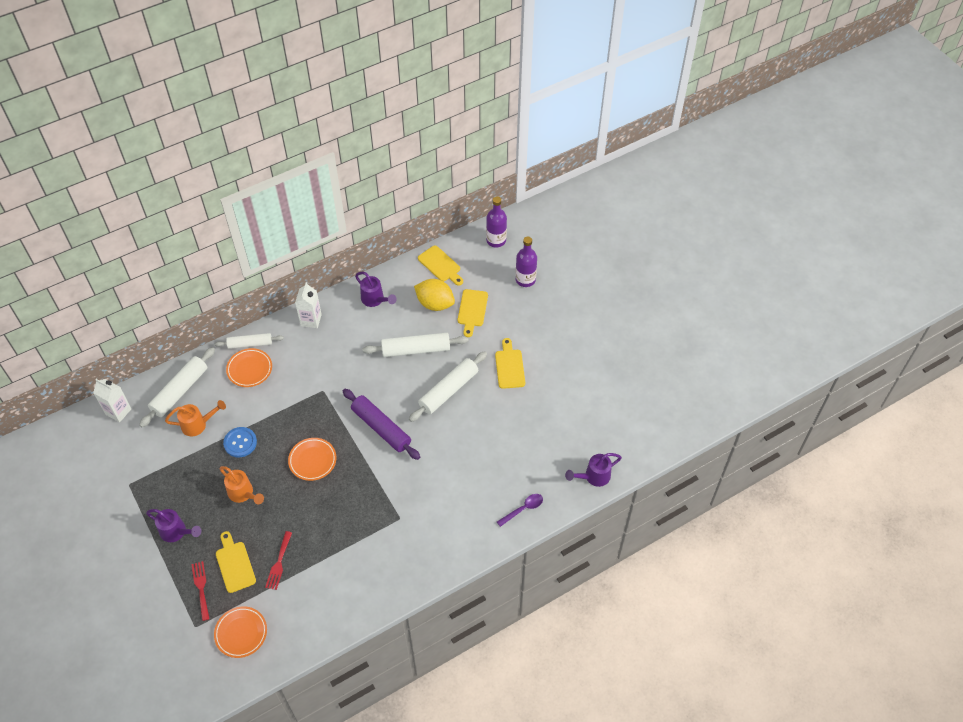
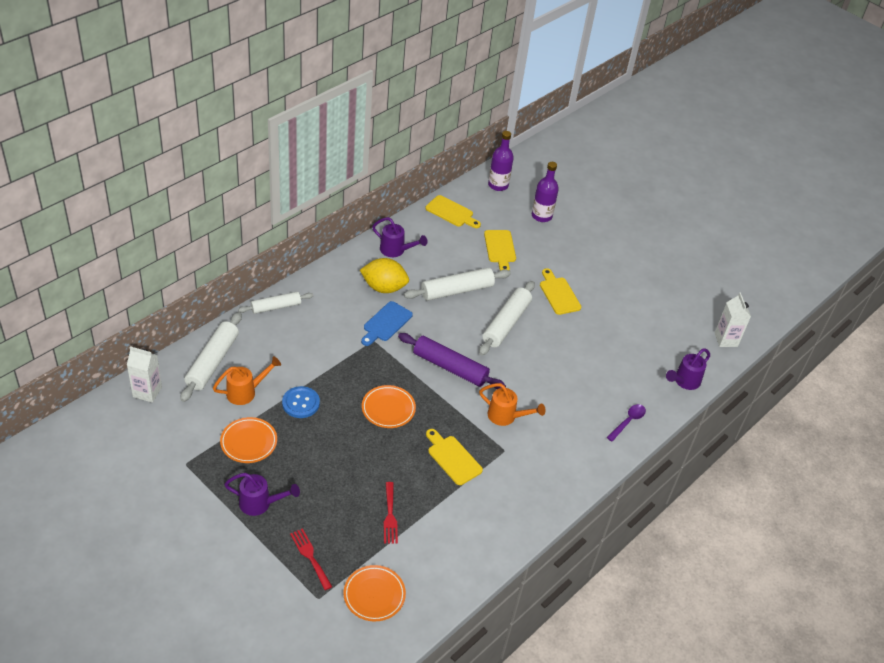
camera: 20 degrees left, 10 degrees down
(235, 564) = (340, 525): yellow cutting board -> yellow cutting board (453, 458)
(243, 494) = (323, 453): orange watering can -> orange watering can (506, 417)
(249, 369) = (284, 331): orange plate -> orange plate (249, 442)
(311, 320) = (334, 276): white carton -> white carton (726, 339)
(340, 374) = (386, 323): none -> blue cutting board
(435, 304) = (459, 247): yellow lemon -> yellow lemon (384, 288)

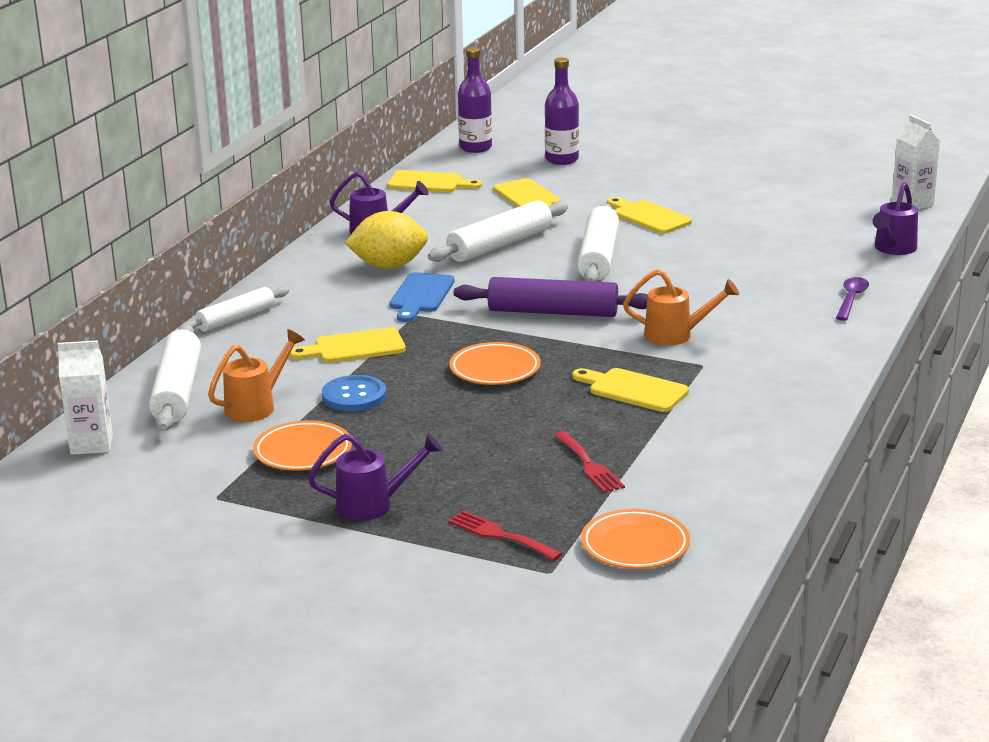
camera: 15 degrees left, 20 degrees down
(324, 358) = (354, 347): none -> yellow cutting board

